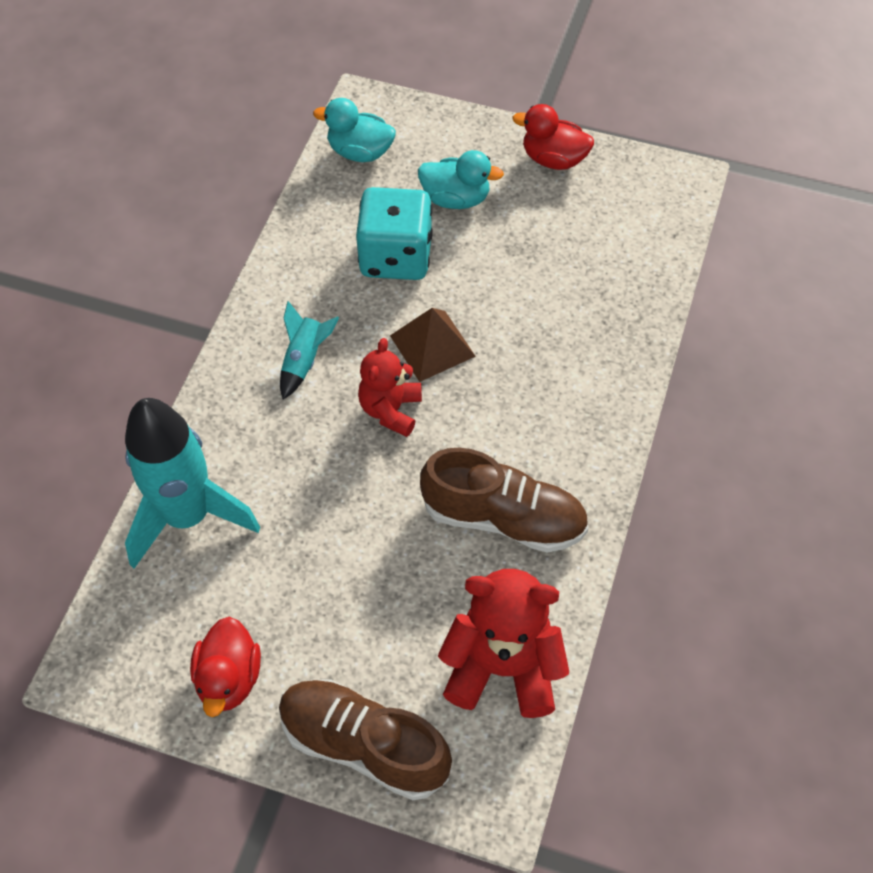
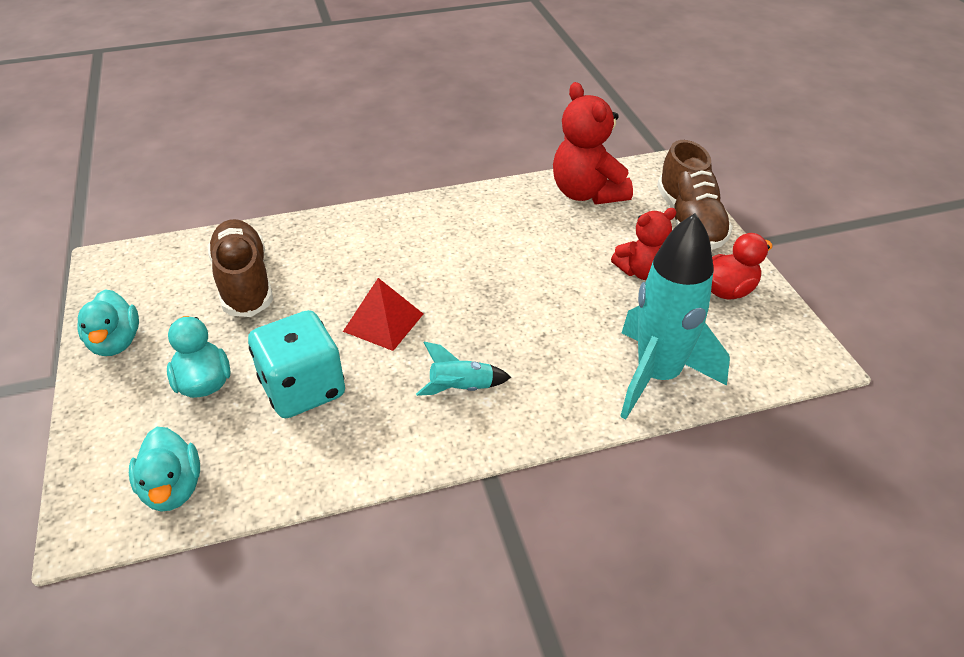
camera: 125 degrees left, 15 degrees down
(391, 410) = (462, 316): red teddy bear -> red teddy bear (642, 271)
(432, 345) = (383, 322): brown pyramid -> red pyramid
(504, 518) = (494, 230): brown shoe -> brown shoe (244, 282)
(553, 159) = (116, 342): red duck -> turquoise duck

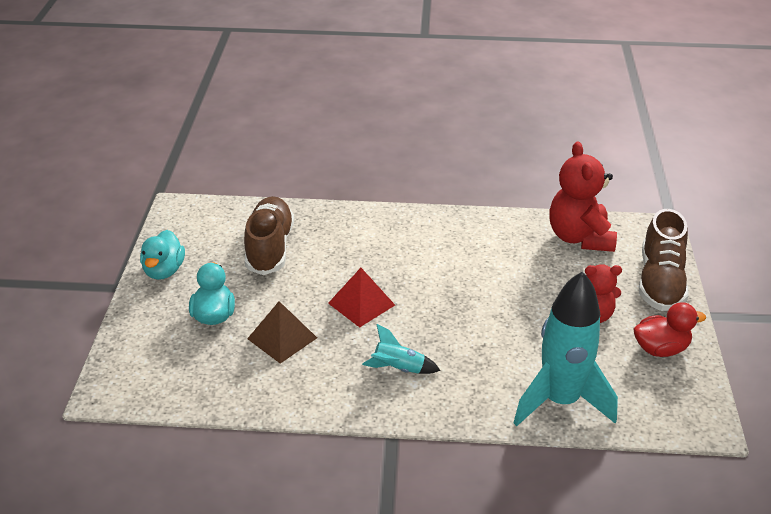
camera: 20 degrees right, 5 degrees down
(173, 488) = (168, 382): turquoise duck -> none
(303, 389) = (282, 338): turquoise dice -> brown pyramid

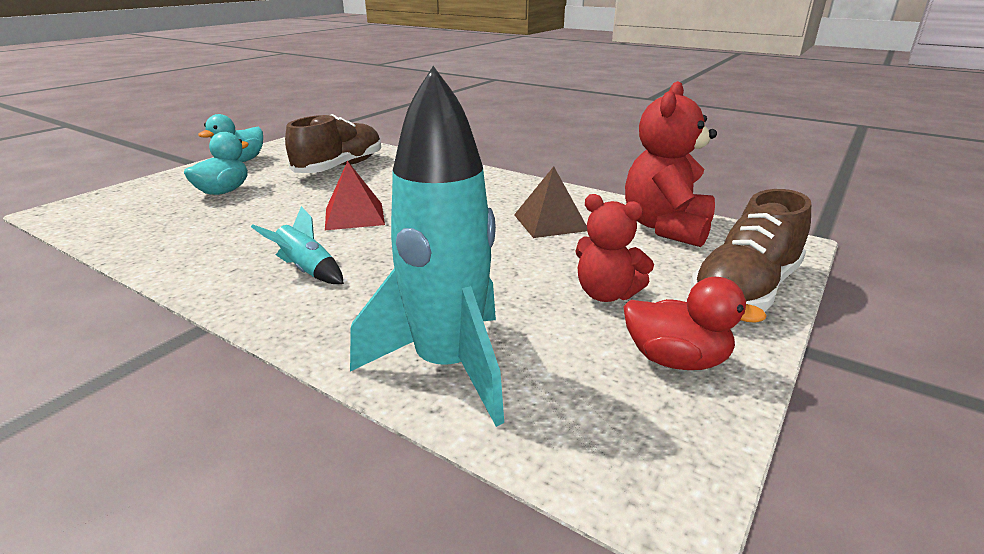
camera: 30 degrees right, 10 degrees down
(282, 338) = (246, 218): brown pyramid -> brown pyramid (550, 222)

